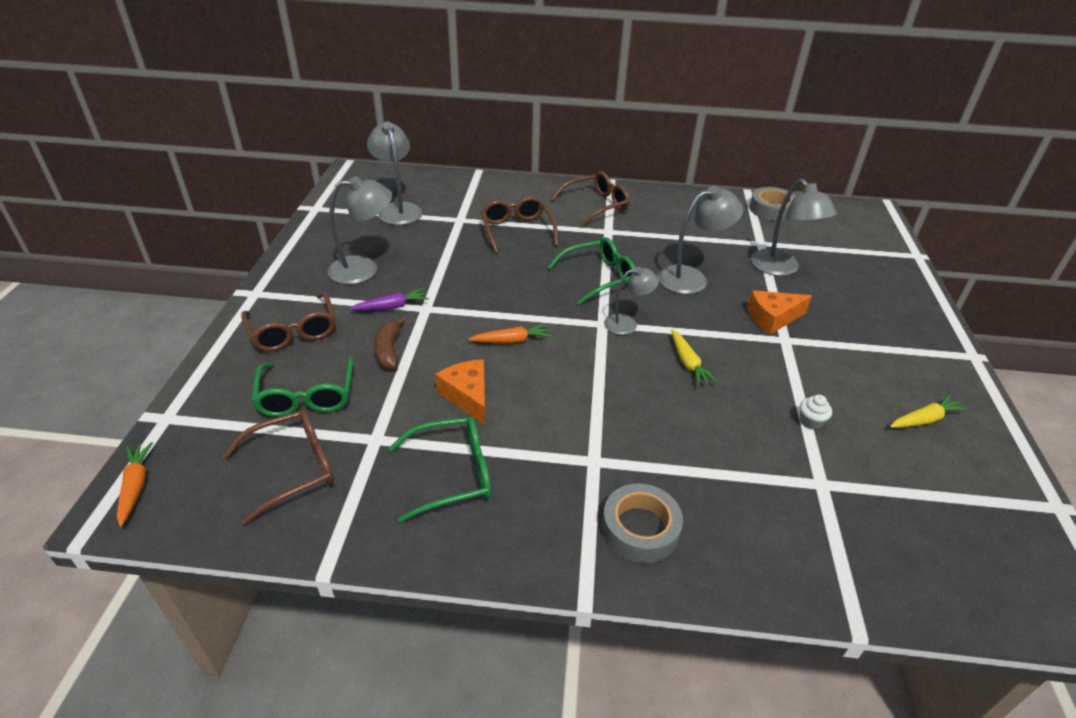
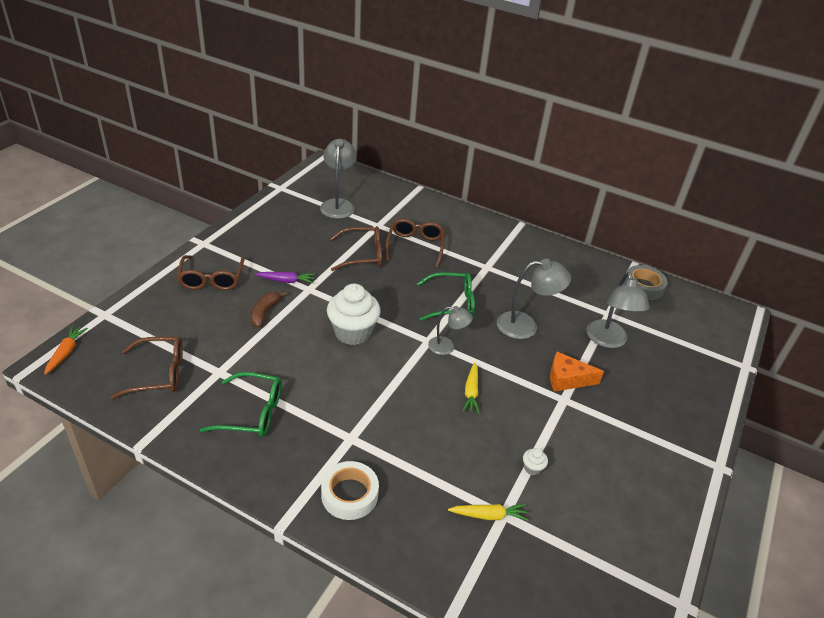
camera: 20 degrees right, 0 degrees up
(307, 396) = (194, 328): green glasses -> none
(364, 269) = (285, 246): grey lamp -> none
(468, 396) = (296, 363): orange cheese -> none
(511, 341) = (353, 332): orange carrot -> white cupcake
(596, 205) = (493, 242): brown glasses -> brown glasses (362, 255)
(640, 528) = (349, 494): grey tape -> white tape
(924, 419) = (628, 500): yellow carrot -> yellow carrot (489, 515)

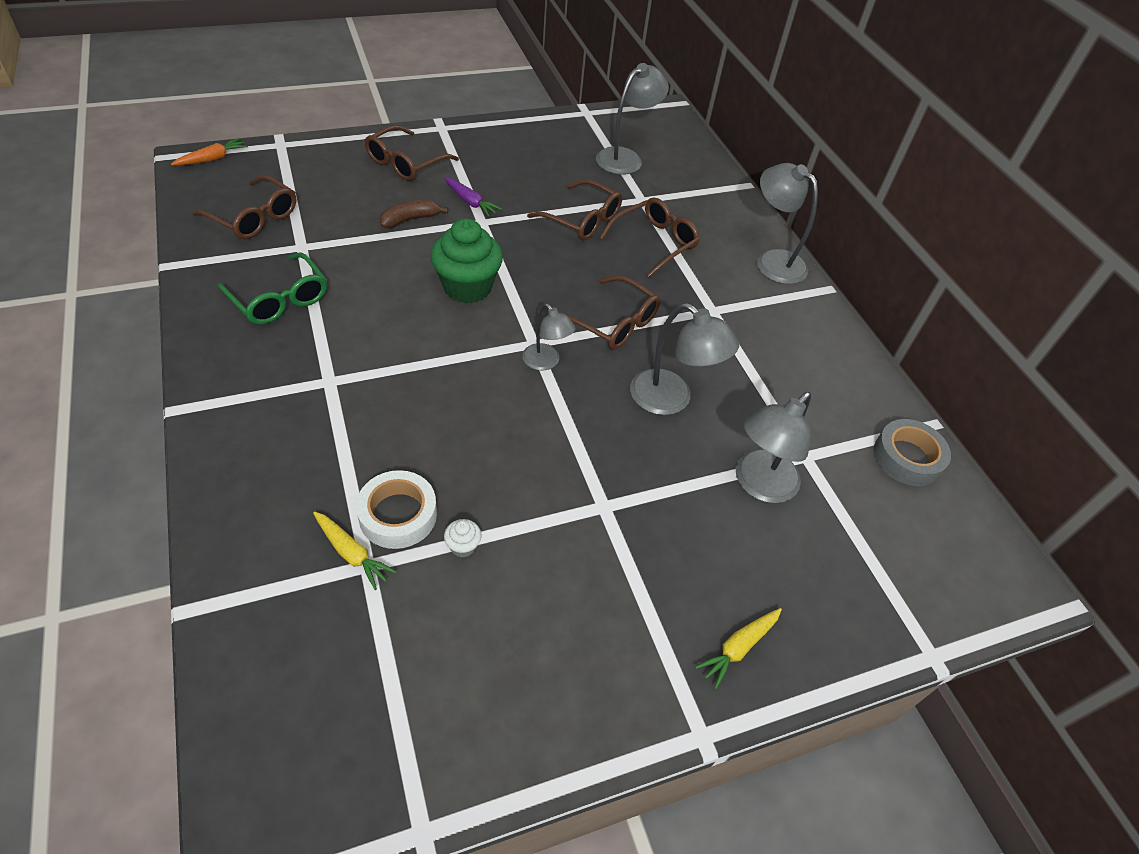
camera: 40 degrees right, 10 degrees up
(349, 494) = (257, 429): white tape -> white tape (398, 515)
(353, 332) = (467, 287): white cupcake -> green cupcake
(452, 303) = (614, 323): green glasses -> brown glasses
(471, 392) = (507, 423): yellow carrot -> yellow carrot (738, 648)
(481, 223) = (772, 261): none -> grey lamp
(567, 379) = (639, 488): orange cheese -> none

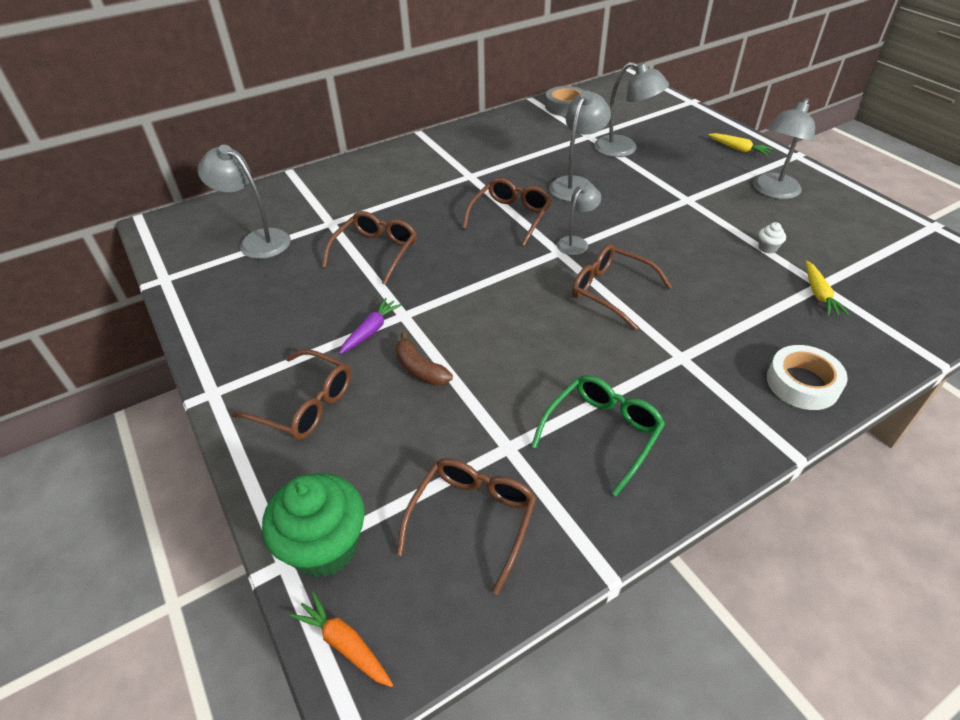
camera: 95 degrees left, 5 degrees down
(352, 553) = (819, 294): yellow carrot -> yellow carrot turned 150 degrees clockwise
(398, 515) = (771, 281): white tape -> white tape (802, 383)
(467, 287) = (509, 302): green cupcake -> green cupcake (325, 546)
(654, 242) = (395, 209): brown glasses -> brown glasses (611, 291)
(772, 261) = (396, 155): grey lamp -> grey lamp (772, 192)

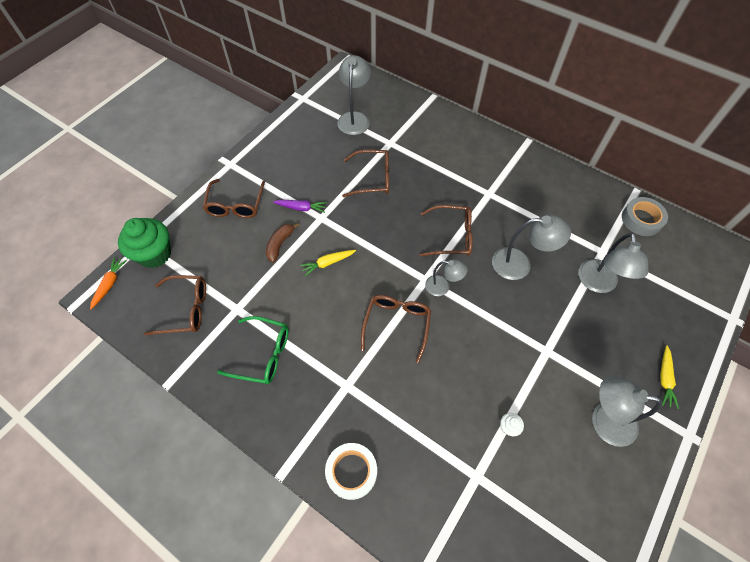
camera: 65 degrees right, 15 degrees up
(819, 294) = (463, 476): yellow carrot -> yellow carrot (328, 263)

